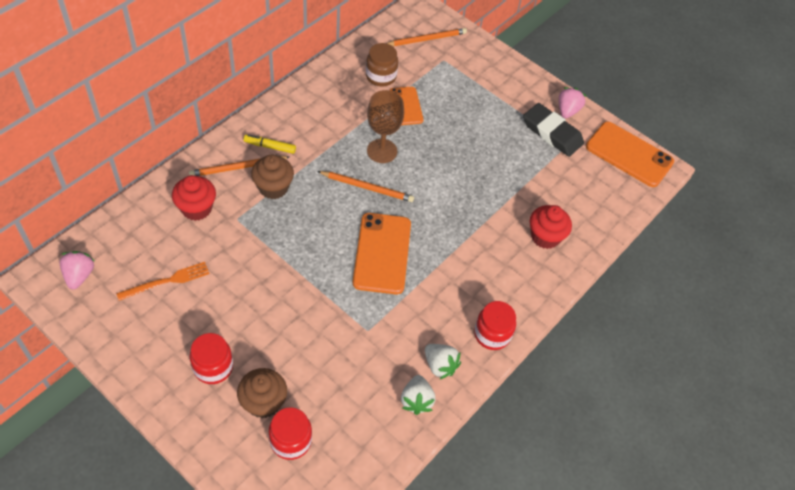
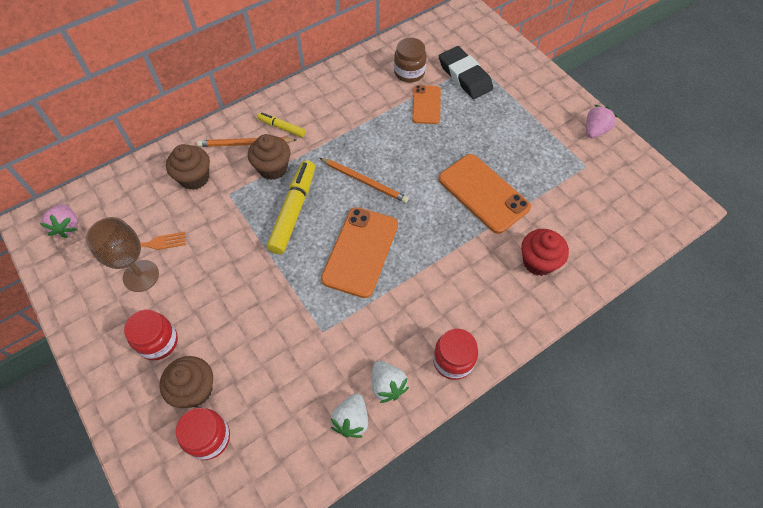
camera: 20 degrees right, 5 degrees up
(79, 275) = (67, 226): pink strawberry -> pink strawberry turned 150 degrees clockwise
(196, 208) = (194, 178): red cupcake -> brown cupcake
(307, 225) = (293, 211): none -> yellow marker
(382, 151) = (389, 146): brown goblet -> brown goblet (141, 276)
(426, 39) = (464, 42): orange pencil -> none
(552, 133) = (572, 151): black eraser -> black eraser (465, 76)
(629, 154) = (653, 186): orange phone -> orange phone (483, 193)

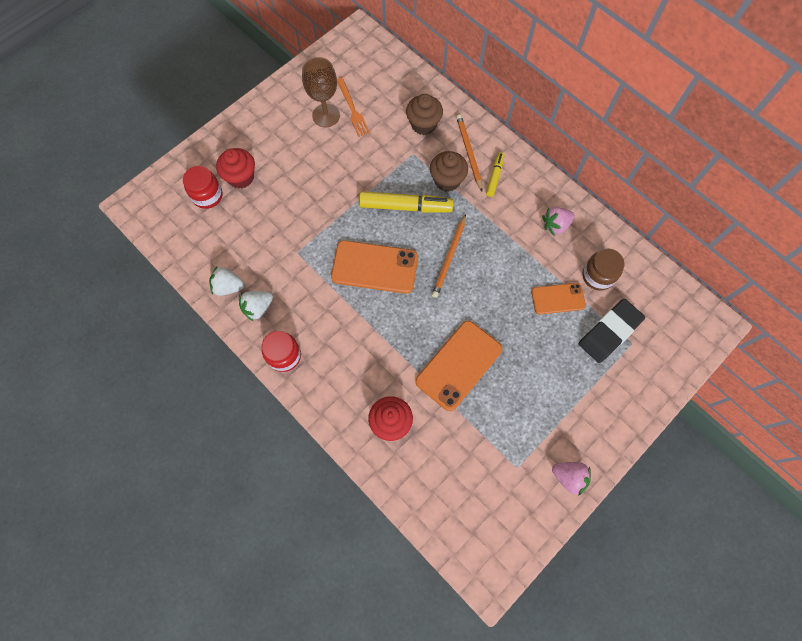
camera: 80 degrees right, 10 degrees up
(67, 226) = (360, 54): pink strawberry -> pink strawberry (555, 225)
(158, 342) = (274, 143): red jar -> none
(195, 389) = (241, 177): brown cupcake -> red cupcake

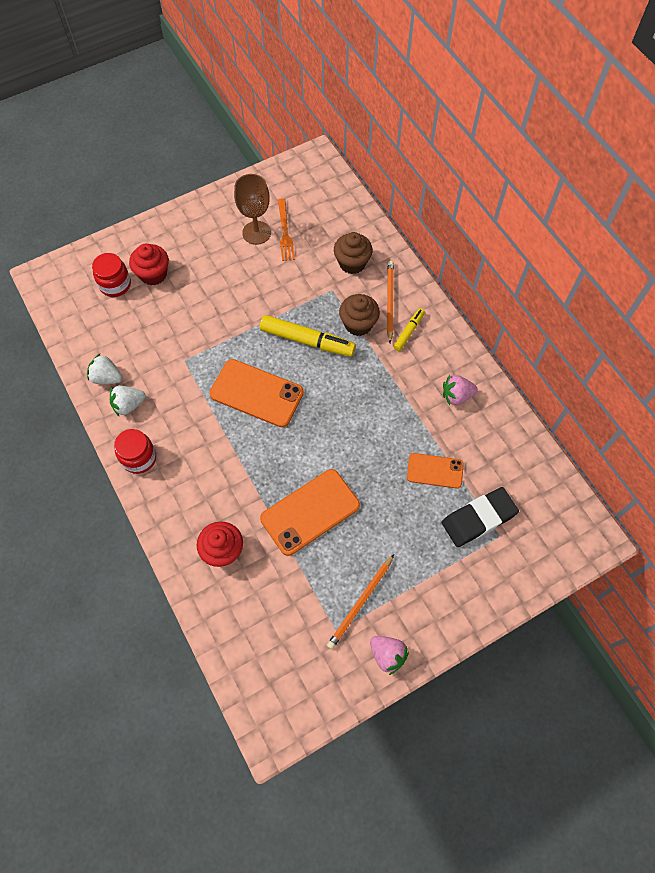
camera: 15 degrees right, 5 degrees down
(449, 257) = (335, 401): orange pencil -> orange pencil (361, 602)
(597, 276) = (484, 458): brown jar -> none

